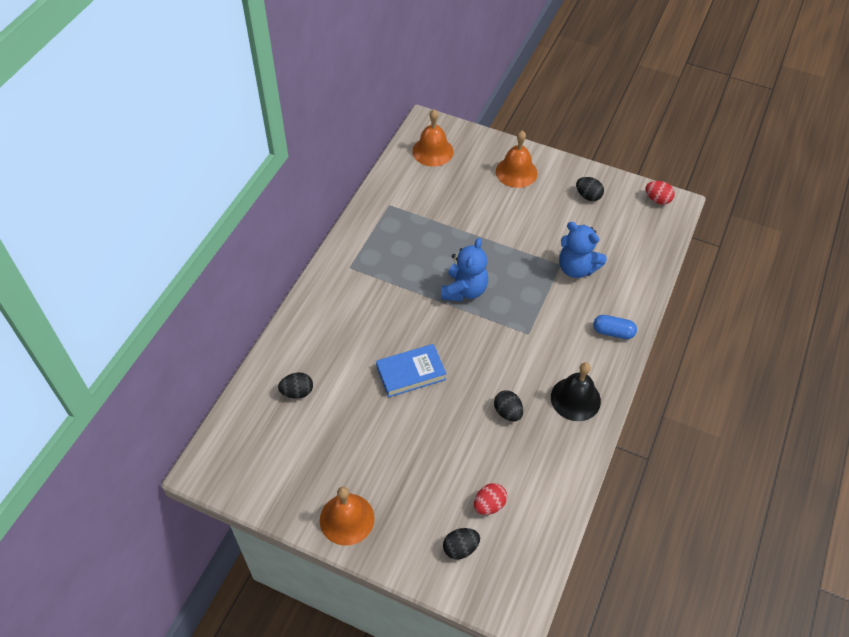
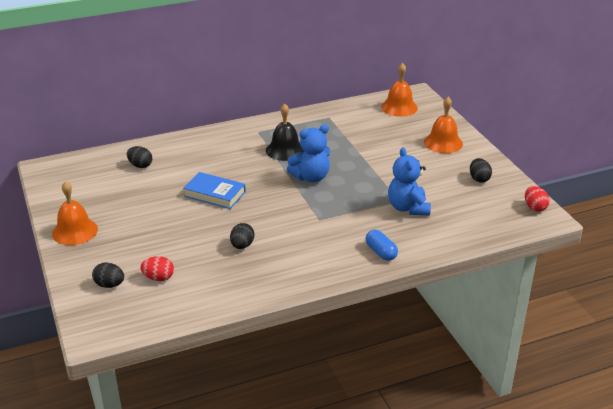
camera: 45 degrees right, 20 degrees down
(575, 399) = (297, 267): black bell -> black bell (285, 150)

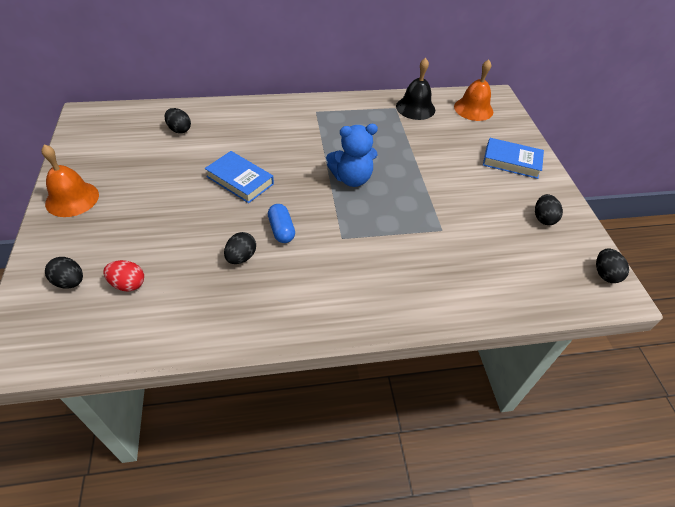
camera: 10 degrees right, 15 degrees up
(285, 150) = (336, 139): black bell -> black bell (415, 108)
(381, 252) = (399, 302): blue capsule -> blue capsule (281, 230)
(408, 208) = (449, 243): blue teddy bear -> none
(443, 143) = (511, 161): orange bell -> blue book
(534, 207) = (605, 274): red egg -> black egg

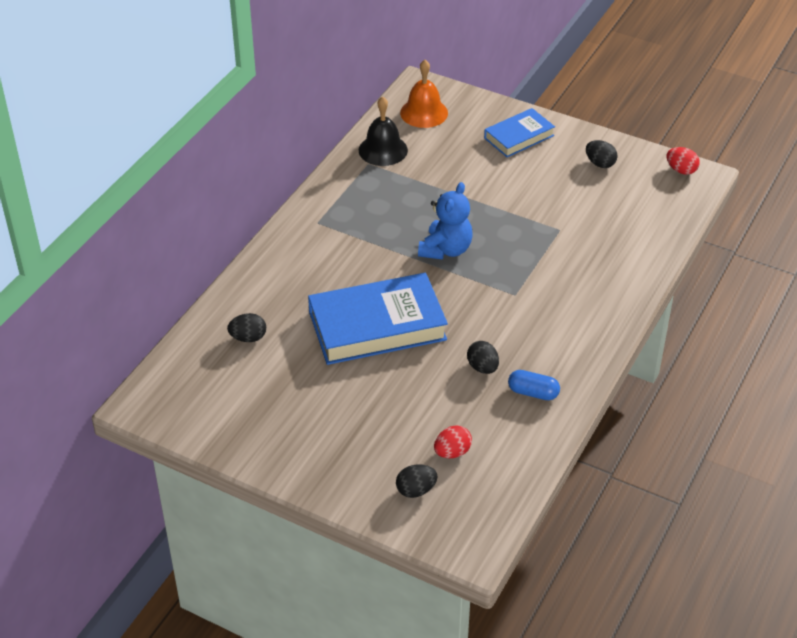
camera: 50 degrees left, 5 degrees down
(72, 199) = (293, 457): orange bell -> none
(240, 180) = (377, 326): blue book -> blue book, size x1.78
(281, 230) = (471, 327): blue capsule -> blue capsule (533, 393)
(605, 274) = (681, 170): black egg -> red egg

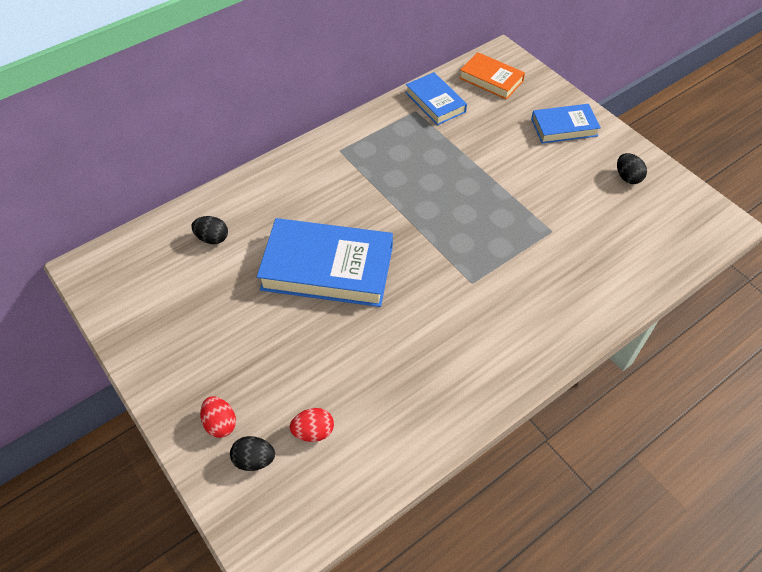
camera: 25 degrees right, 10 degrees up
(383, 150) = (435, 102): black bell -> blue book
(424, 113) = (491, 79): orange bell -> orange book
(446, 249) = (434, 214): blue teddy bear -> none
(482, 367) = (396, 349): black egg -> none
(533, 393) = (429, 397): blue capsule -> none
(681, 170) = (706, 210): red egg -> red egg (220, 423)

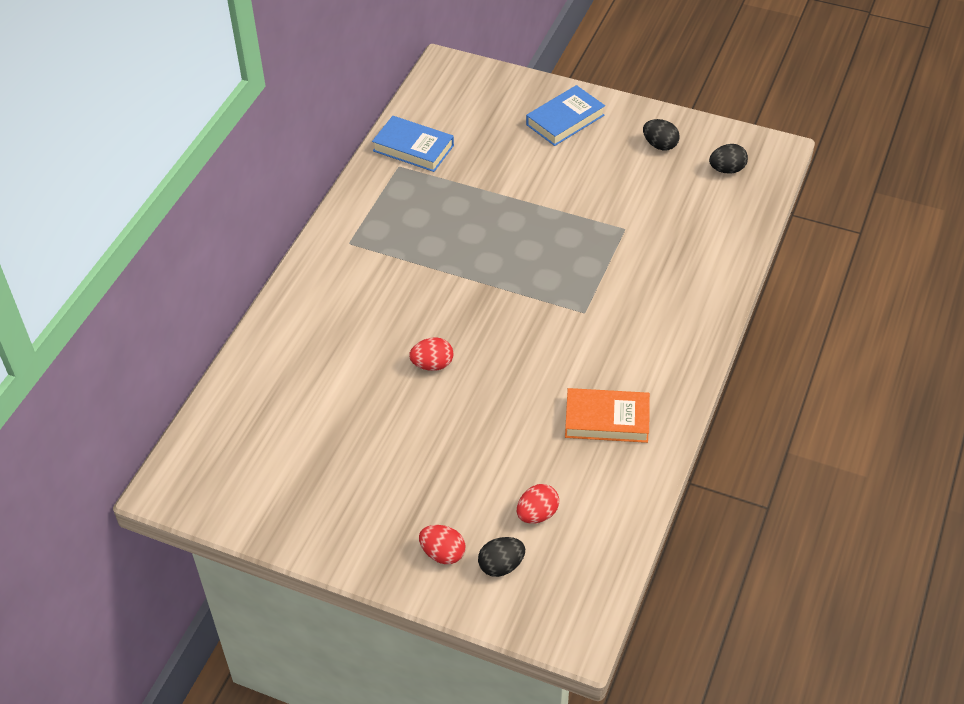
camera: 30 degrees left, 5 degrees down
(212, 238) = (285, 393): black egg -> black egg (727, 170)
(327, 268) = (432, 365): blue book -> red egg
(491, 79) = (454, 99): orange book -> orange book (607, 419)

